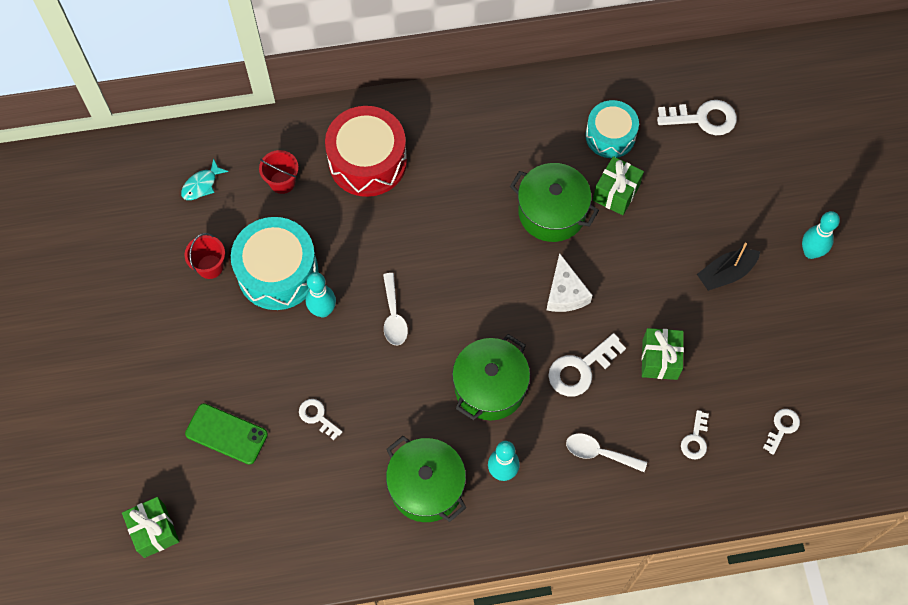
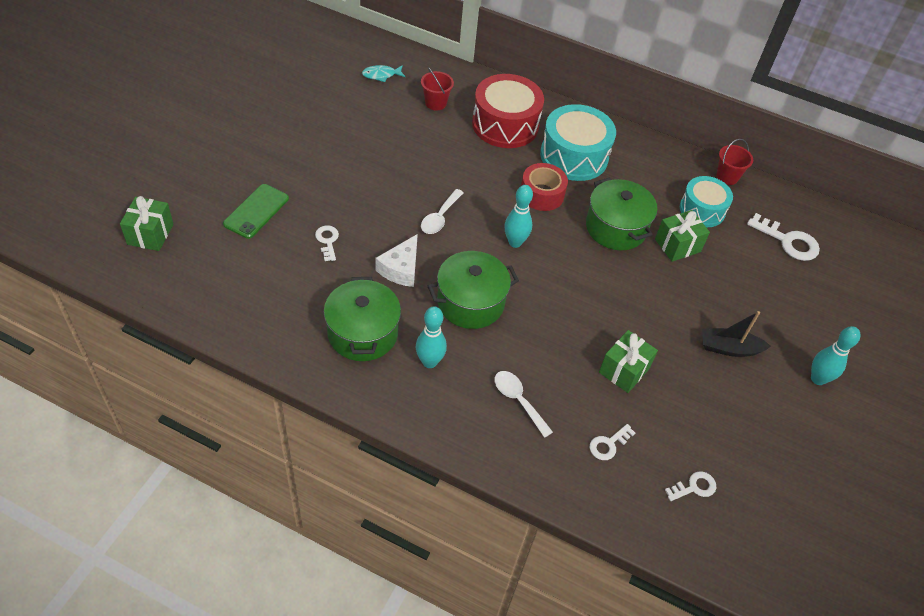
camera: 30 degrees right, 15 degrees down
(210, 266) = (342, 118): red bucket -> red bucket (727, 176)
(226, 434) = (256, 211): green phone -> green phone turned 60 degrees clockwise
(278, 272) = (384, 146): turquoise drum -> turquoise drum (574, 156)
(323, 310) = (393, 184): turquoise bowling pin -> turquoise bowling pin (515, 242)
(462, 221) = (542, 194): none -> red tape
(565, 293) = (583, 281): white cheese -> white cheese (401, 269)
(581, 369) = (553, 336): white key -> none

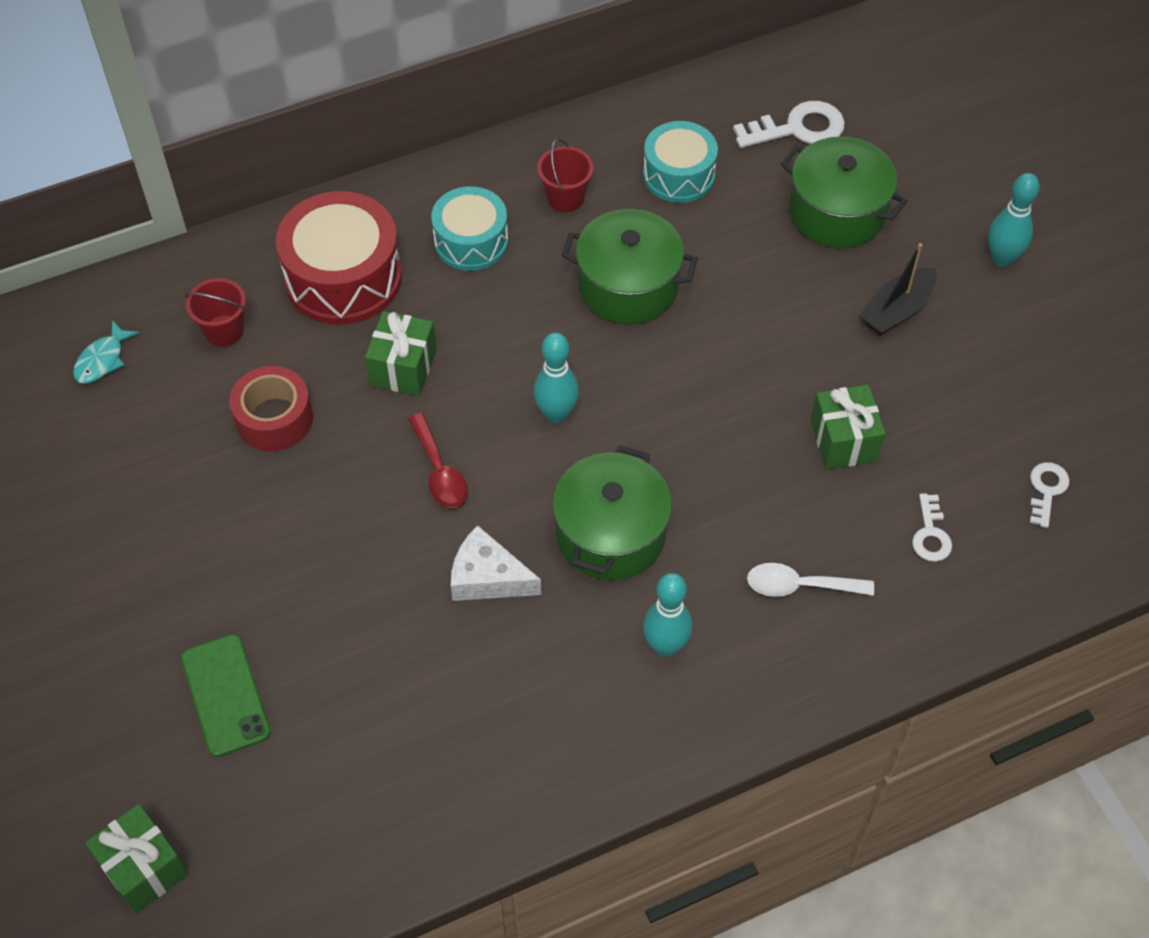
camera: 45 degrees left, 5 degrees up
(327, 241) = (362, 637): white key -> none
(362, 333) = (557, 695): green pot -> green pot (837, 212)
(401, 269) = (488, 577): white cheese -> white cheese turned 135 degrees clockwise
(440, 217) = (439, 471): white spoon -> red spoon
(542, 194) = (503, 325): red tape -> red tape (274, 418)
(574, 156) = (471, 241): turquoise drum -> turquoise drum, size x0.65
(677, 245) = (710, 243): green gift -> green gift (403, 368)
(727, 176) = (650, 108): red bucket -> red bucket (565, 198)

